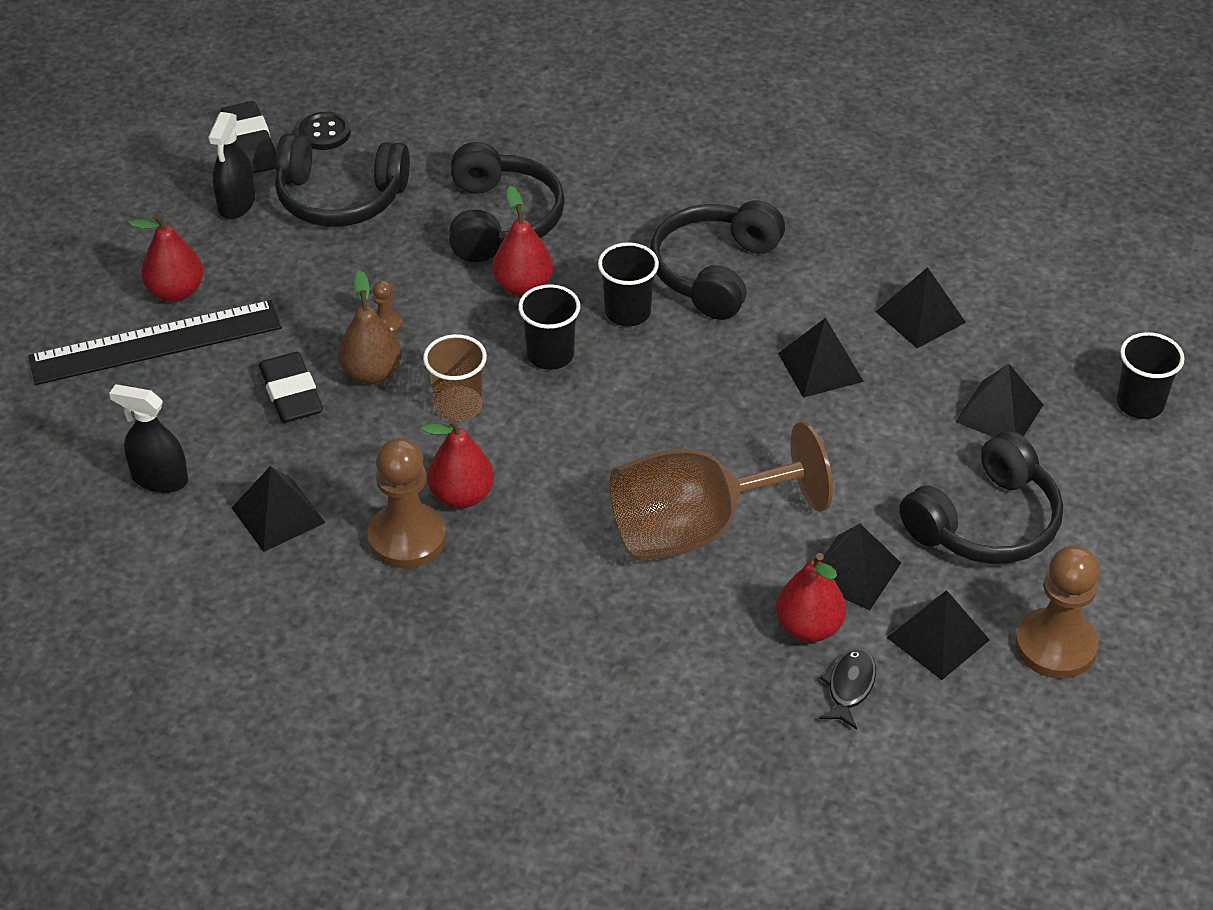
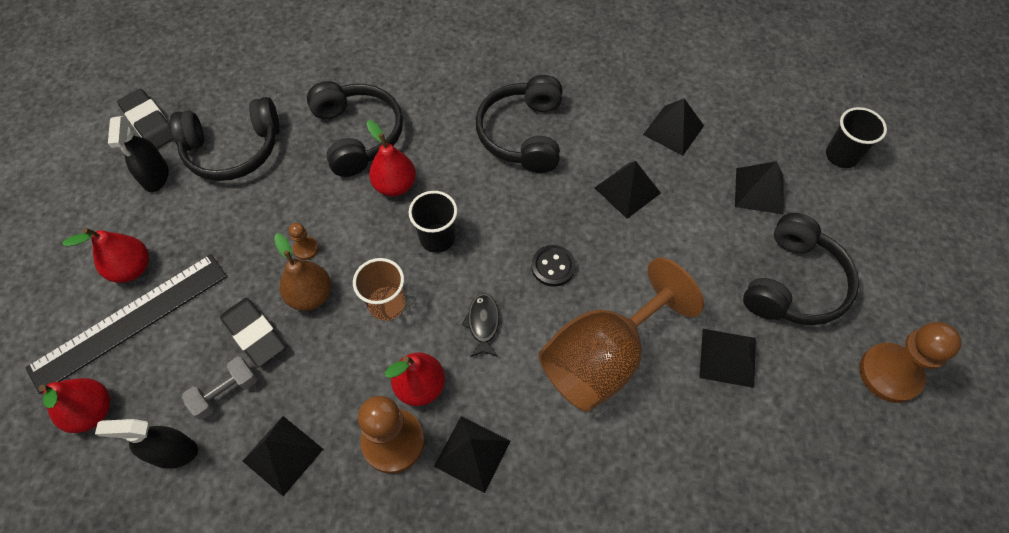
camera: 20 degrees left, 15 degrees up
(237, 440) = (226, 392): none -> grey dumbbell
(324, 133) = (203, 98): black button -> black button (553, 266)
(627, 312) = (477, 185): black cup -> none
(808, 627) = (720, 419): red pear -> red pear (92, 412)
(849, 687) = (772, 463): black fish -> black fish (483, 324)
(938, 638) = (811, 396): black pyramid -> black pyramid (472, 453)

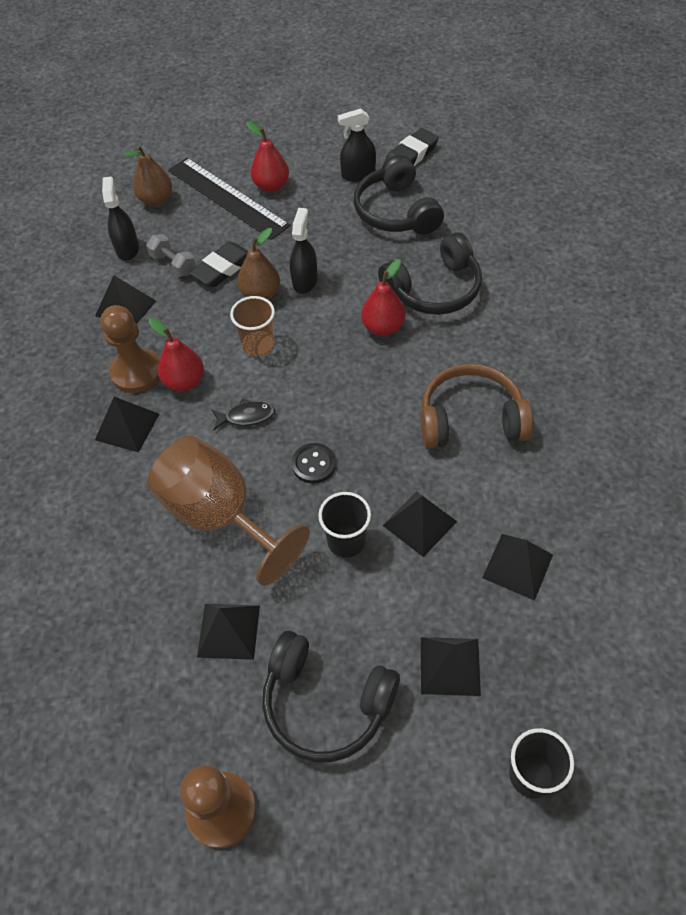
camera: 85 degrees right, 5 degrees down
(92, 412) = (156, 200): red pear -> brown pear
(306, 249) = (305, 281): brown pawn -> black spray bottle
(437, 238) = (330, 368): black cup -> black cup (346, 541)
(522, 134) = (470, 419): black headphones -> brown headphones

